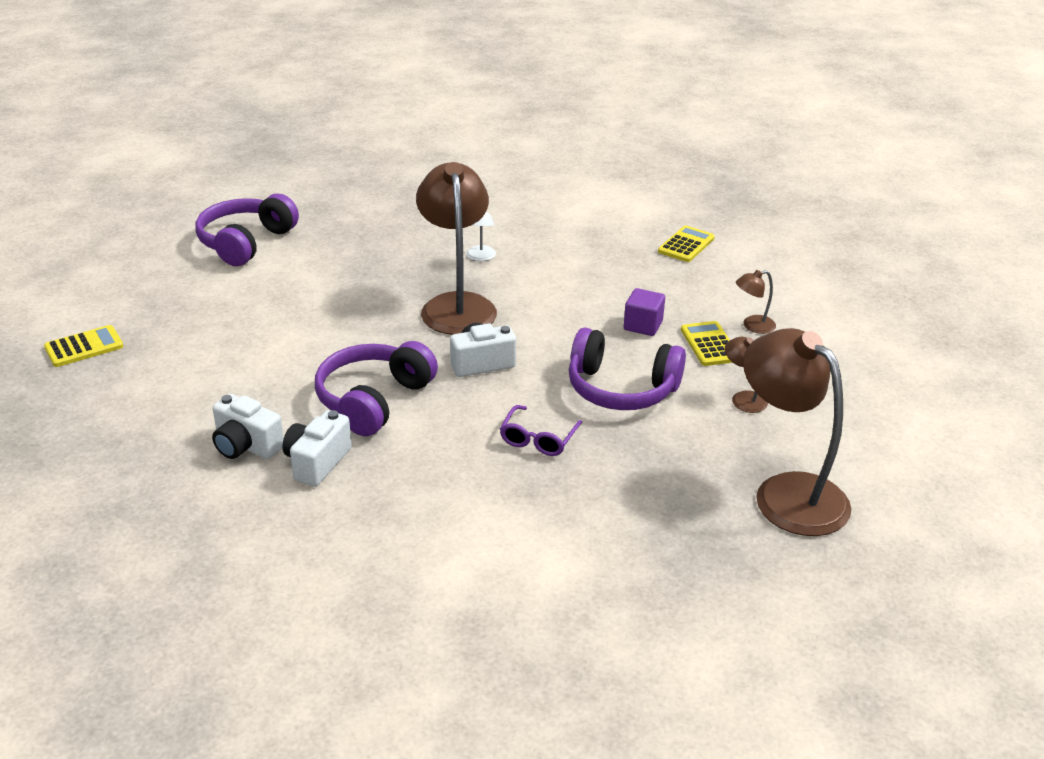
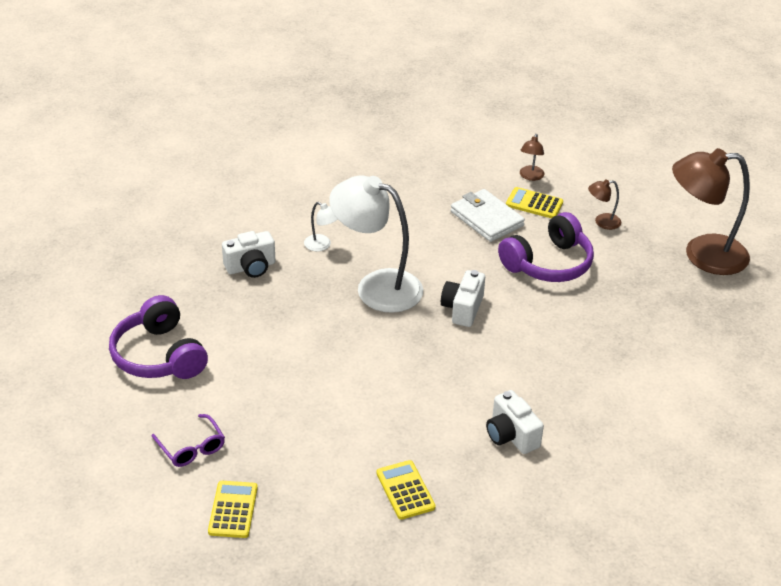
camera: 55 degrees left, 5 degrees up
(246, 446) = (460, 464): white camera -> white camera (251, 267)
(373, 400) = (460, 378): purple headphones -> none
(457, 305) = (377, 286): brown lamp -> white lamp
(538, 438) = (570, 324): purple glasses -> purple glasses (191, 447)
(643, 326) = (486, 219): purple cube -> white wallet
(686, 245) = (407, 150): yellow calculator -> yellow calculator (405, 490)

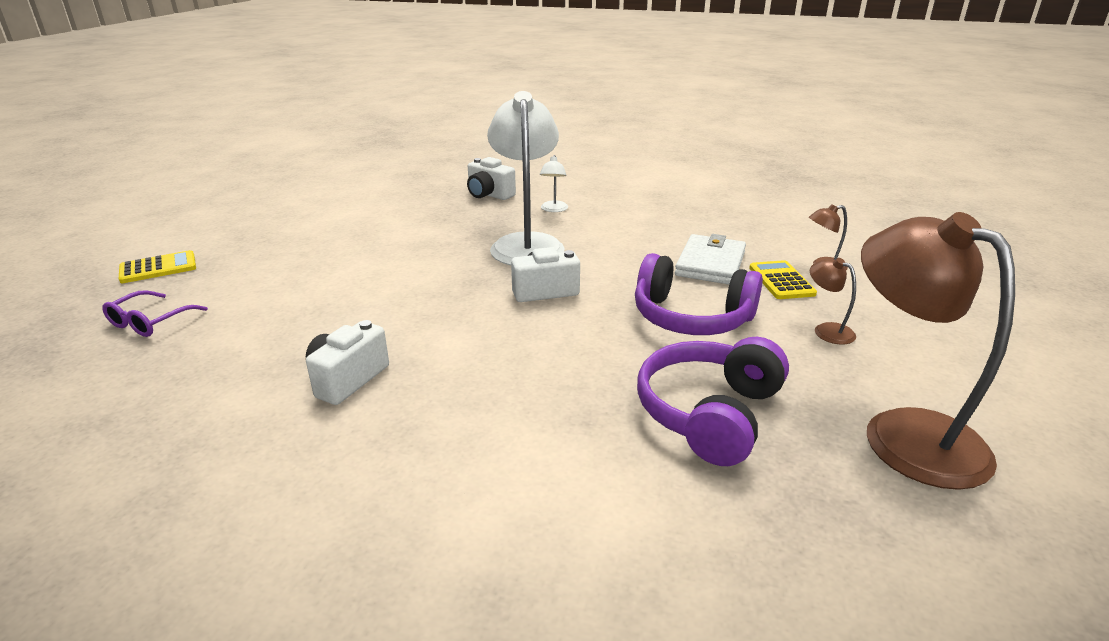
camera: 60 degrees right, 10 degrees down
(159, 356) = (345, 196): purple headphones -> purple headphones (709, 413)
(191, 447) = (236, 233): purple glasses -> purple glasses (150, 322)
(405, 490) = (215, 339): yellow calculator -> none

